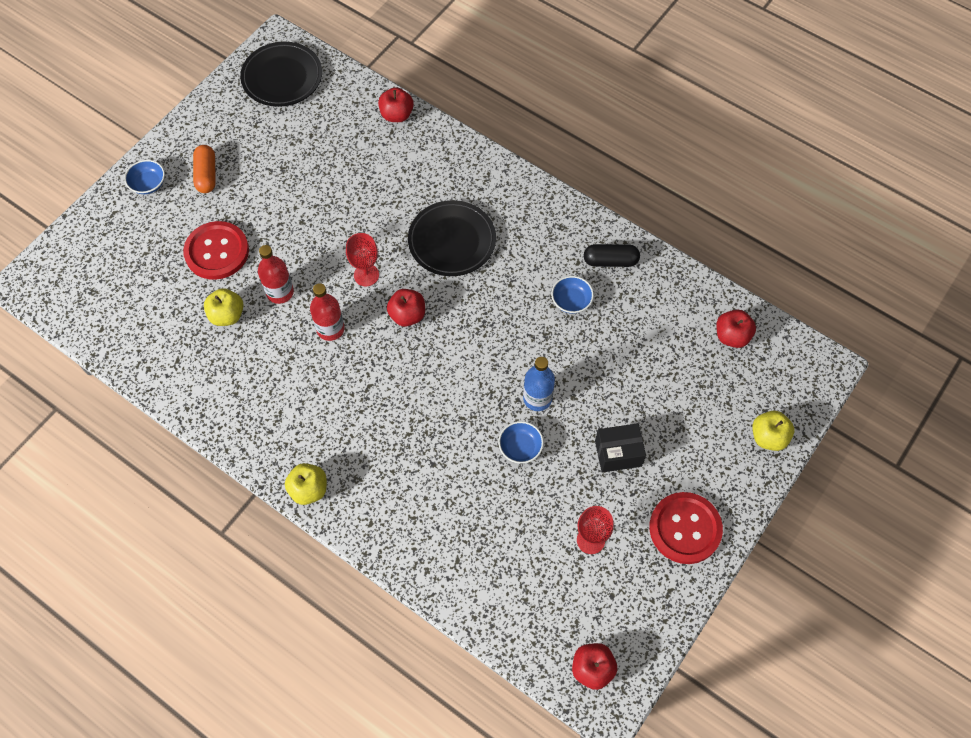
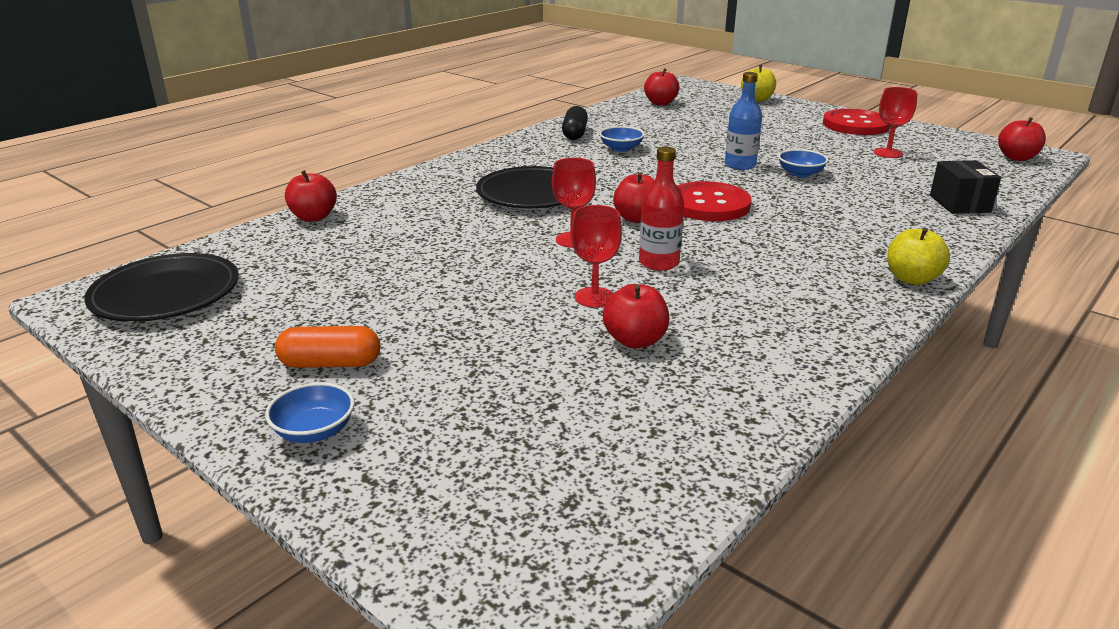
camera: 85 degrees left, 35 degrees down
(217, 252) = (505, 351): red button -> red button (708, 204)
(227, 315) = (635, 340): yellow apple -> red apple
(280, 292) = (594, 297): red bottle -> red goblet
(618, 453) = (791, 140): black box -> black box (959, 204)

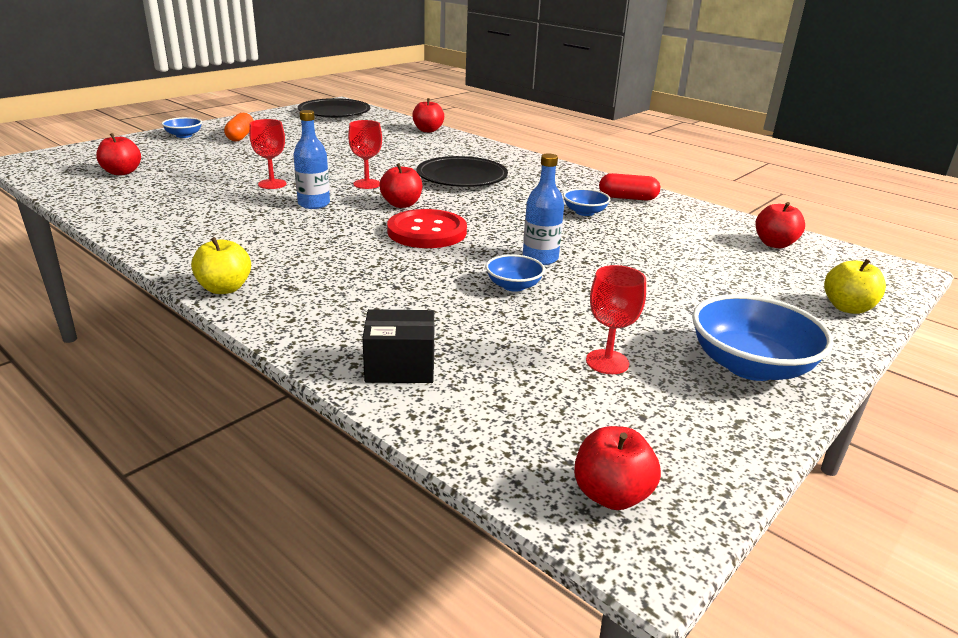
camera: 90 degrees right, 0 degrees up
(575, 133) = (627, 198): black capsule -> red capsule
(635, 340) = (208, 189): red apple -> red apple (122, 172)
(659, 263) = (314, 204): red bottle -> blue bottle
(856, 125) = (750, 366): red button -> blue bowl

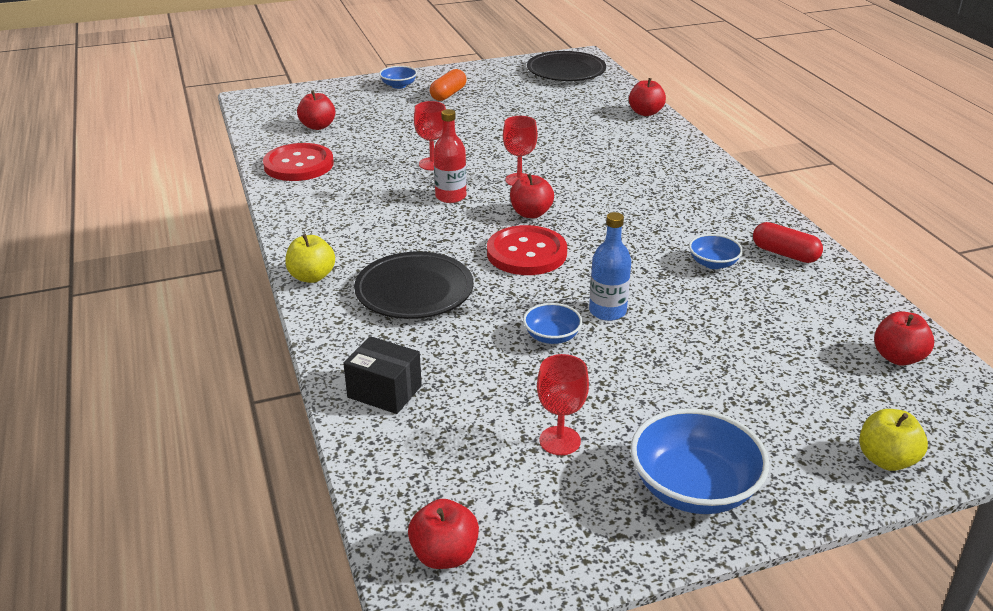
camera: 30 degrees right, 5 degrees up
(126, 203) = (298, 165): none -> red button
(314, 204) = (450, 196): blue bottle -> red bottle
(462, 177) = (623, 188): black plate -> black plate (414, 291)

